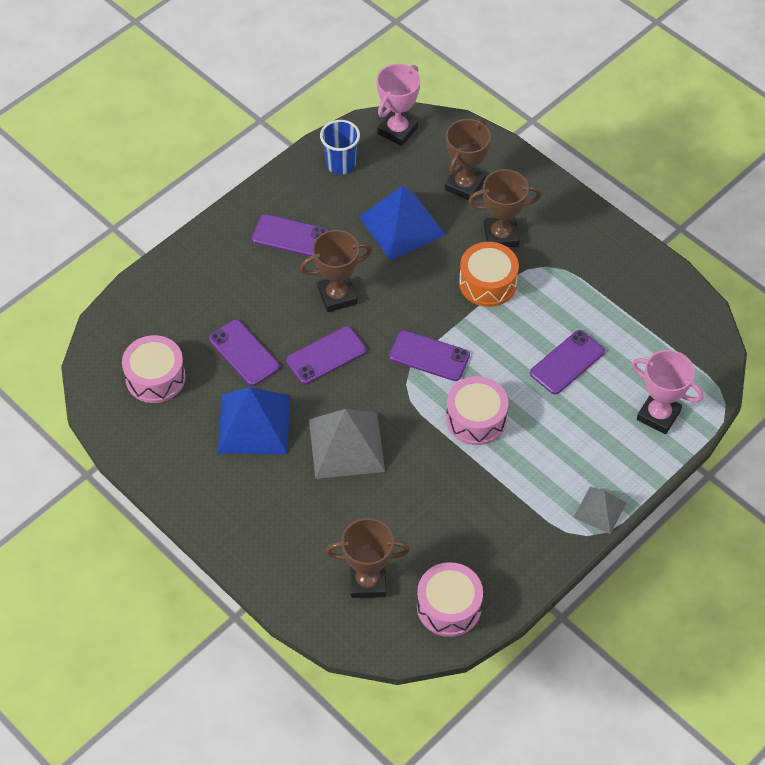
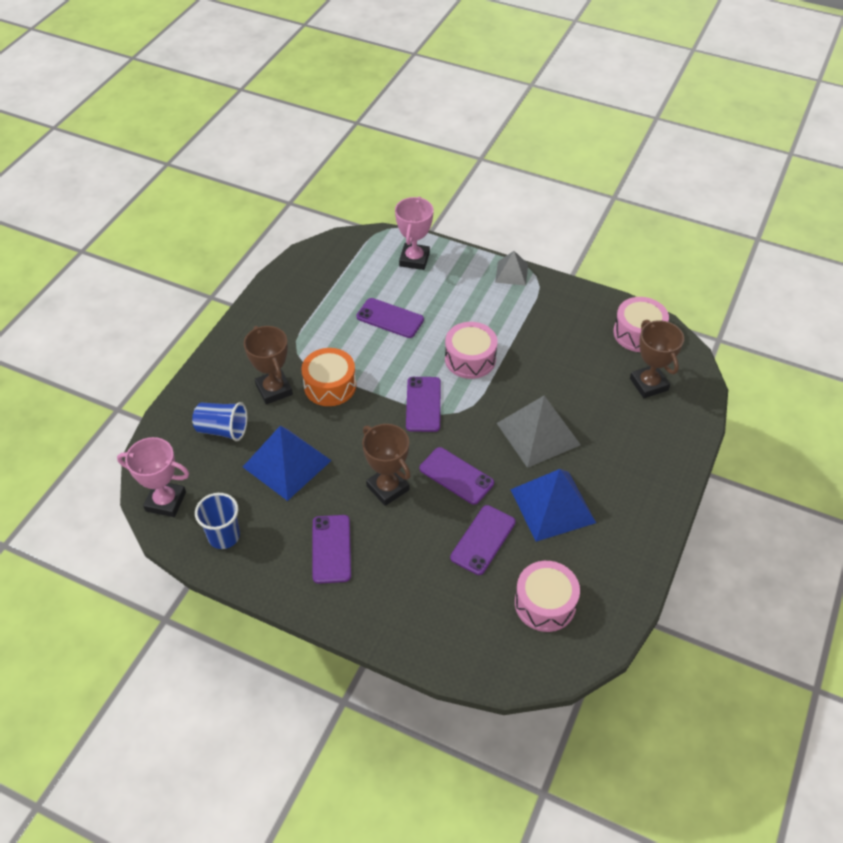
camera: 110 degrees left, 5 degrees down
(465, 185) = (222, 430): brown trophy -> blue cup

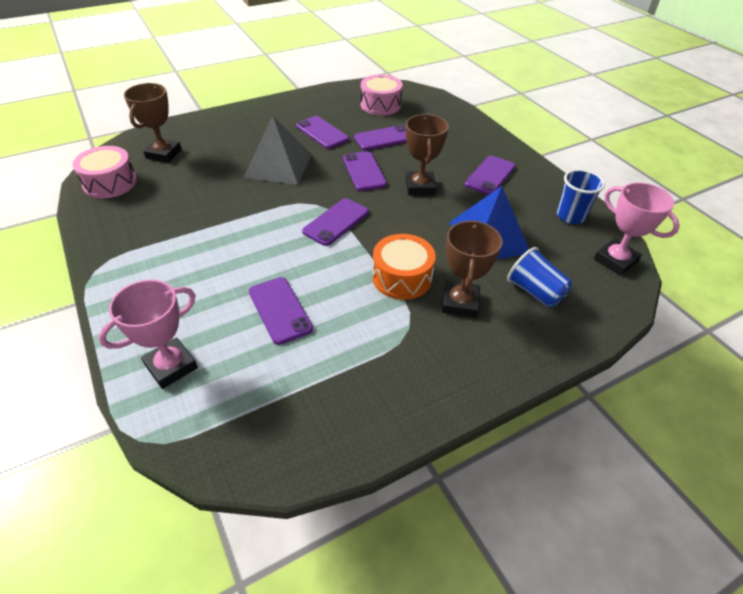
camera: 145 degrees left, 5 degrees down
(470, 359) = (257, 233): pink drum -> none
(511, 273) = (109, 286): grey pyramid -> none
(552, 506) = (322, 133): blue pyramid -> purple phone

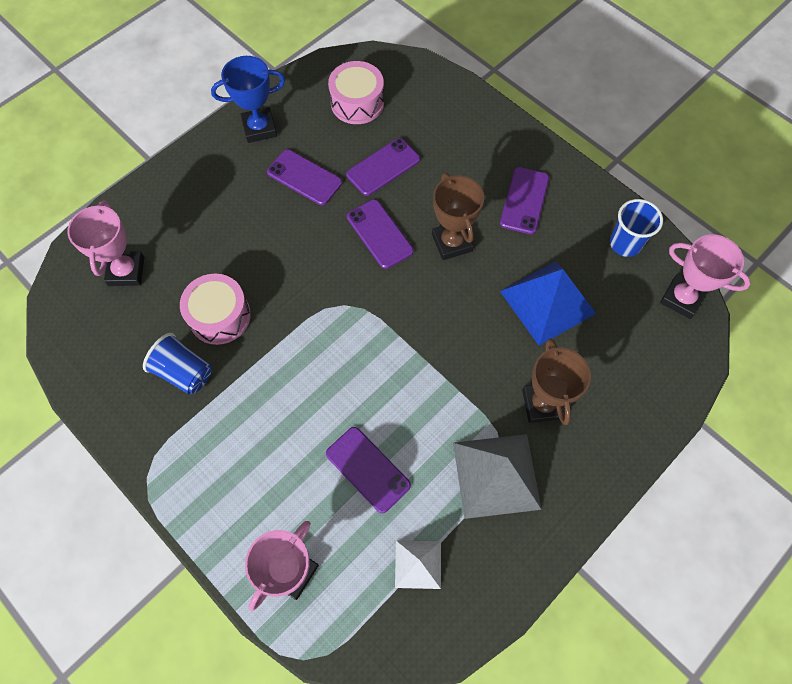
camera: 15 degrees left, 20 degrees up
(110, 183) = (88, 340): pink drum -> pink drum (219, 316)
(163, 154) = (126, 271): brown trophy -> pink trophy
(278, 165) = (275, 252): grey pyramid -> grey pyramid (496, 475)
(290, 392) = (418, 564): none -> white pyramid
(303, 104) = (259, 128): none -> blue trophy
(336, 222) = (378, 327): purple phone -> none
(402, 277) = (475, 387): orange drum -> none
(535, 292) = (611, 367): blue cup -> blue cup (184, 372)

